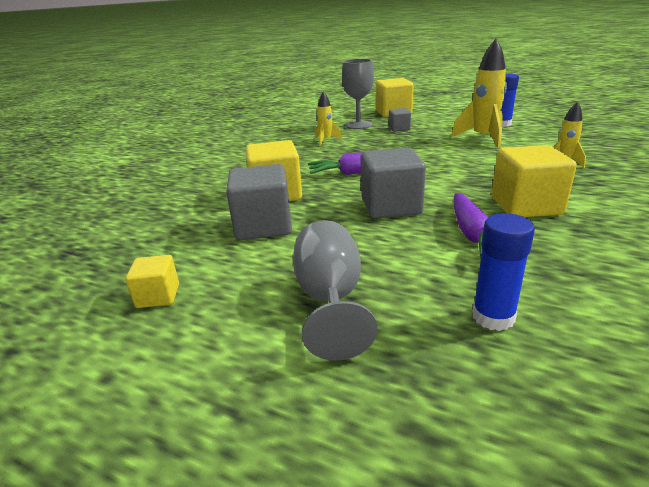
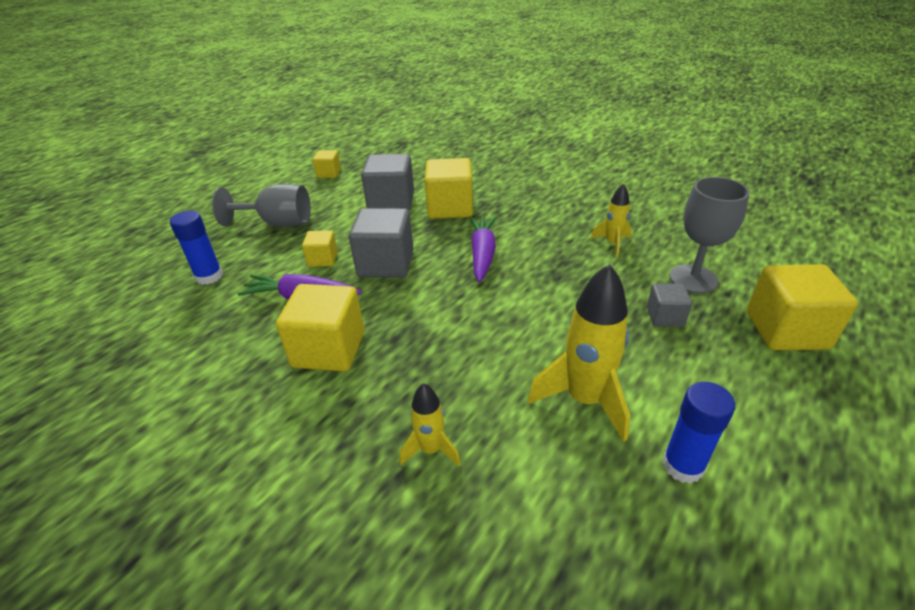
camera: 100 degrees right, 10 degrees up
(402, 240) = (323, 259): none -> yellow cube

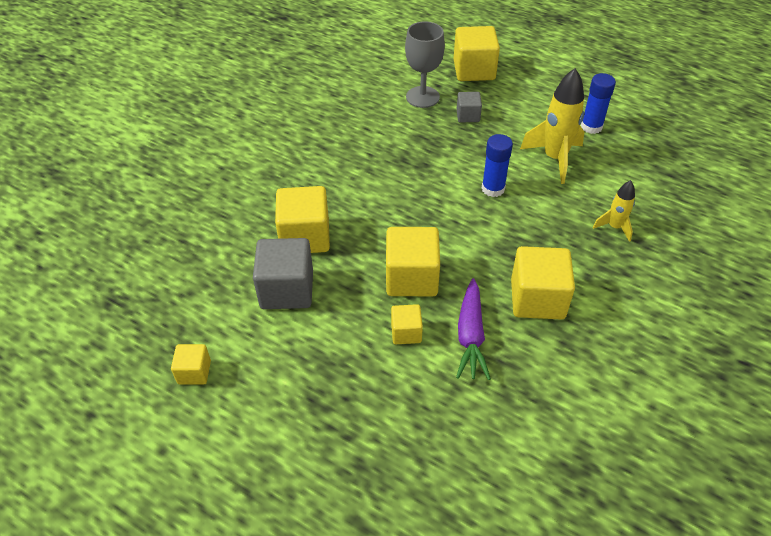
camera: 95 degrees left, 10 degrees up
(209, 276) = (444, 436): blue glue stick -> blue glue stick (493, 189)
(278, 223) = (328, 398): grey goblet -> none
(386, 263) = (411, 278): grey cube -> yellow cube
(482, 254) = (393, 209): purple carrot -> none
(612, 244) = (376, 130): yellow rocket -> none

